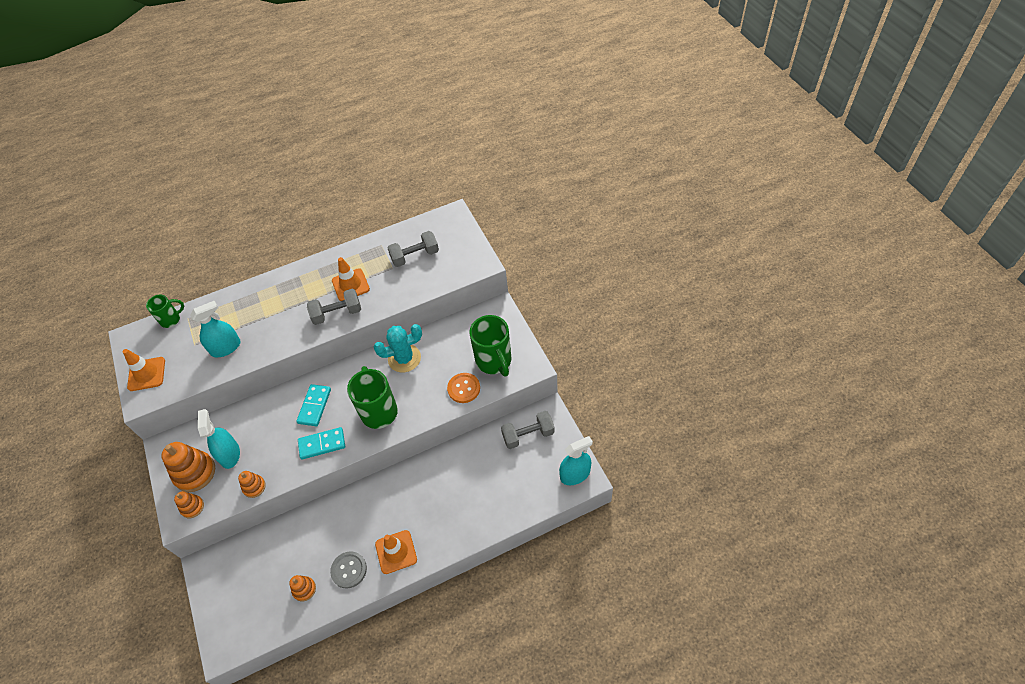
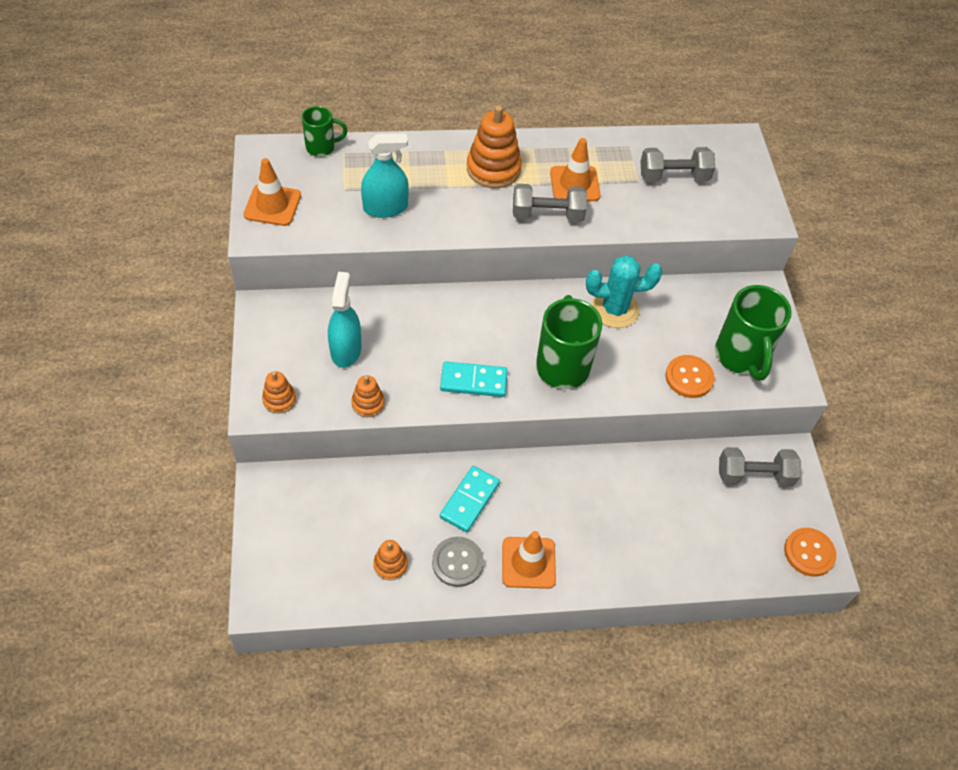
camera: 10 degrees right, 0 degrees up
(195, 473) = (293, 357): orange stacking toy -> orange stacking toy (493, 169)
(314, 406) = (475, 328): turquoise domino -> turquoise domino (469, 500)
(575, 474) = (809, 553): turquoise spray bottle -> orange button

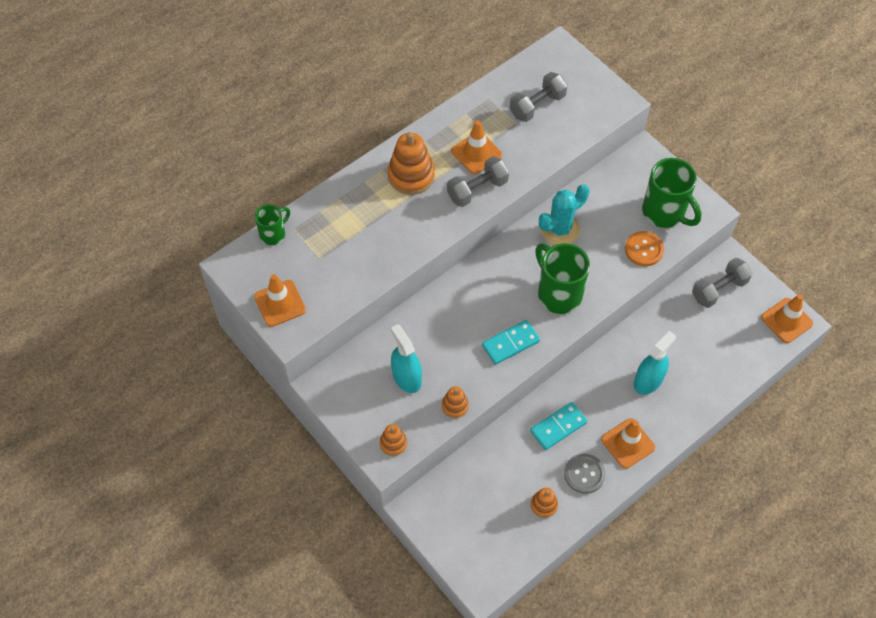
camera: 30 degrees left, 5 degrees up
(385, 208) = (362, 254): turquoise spray bottle -> turquoise spray bottle (648, 380)
(469, 500) = (558, 427): turquoise domino -> turquoise domino turned 60 degrees clockwise
(809, 553) = (786, 320): orange button -> orange traffic cone

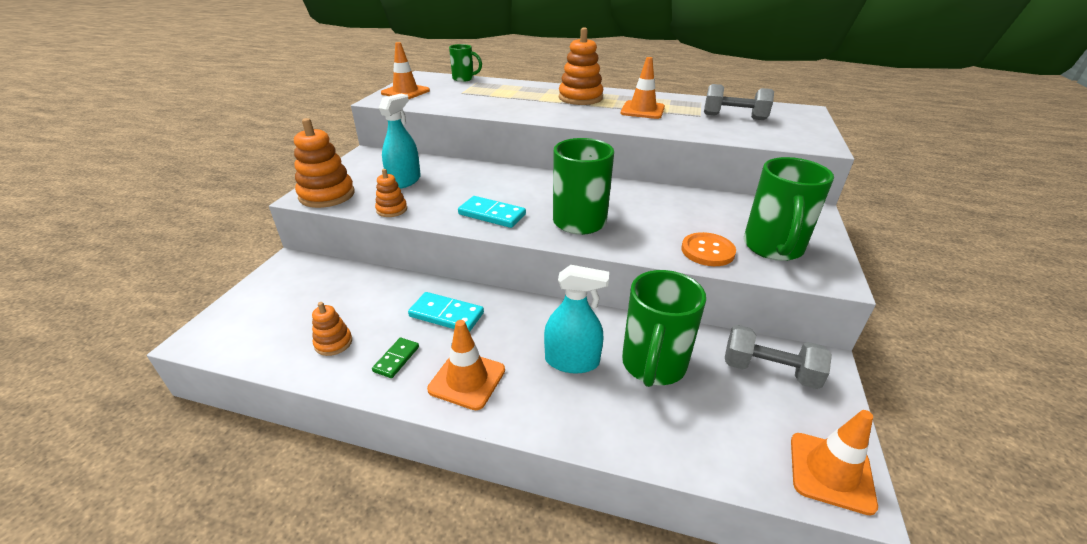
camera: 55 degrees right, 25 degrees down
(393, 443) = (327, 195): orange stacking toy -> orange stacking toy, size x1.85
(477, 189) = (609, 119): grey dumbbell -> none
(560, 229) = (651, 198): turquoise cactus -> none
(584, 474) = (396, 359): grey button -> green domino
(678, 342) = (653, 365): none -> green mug

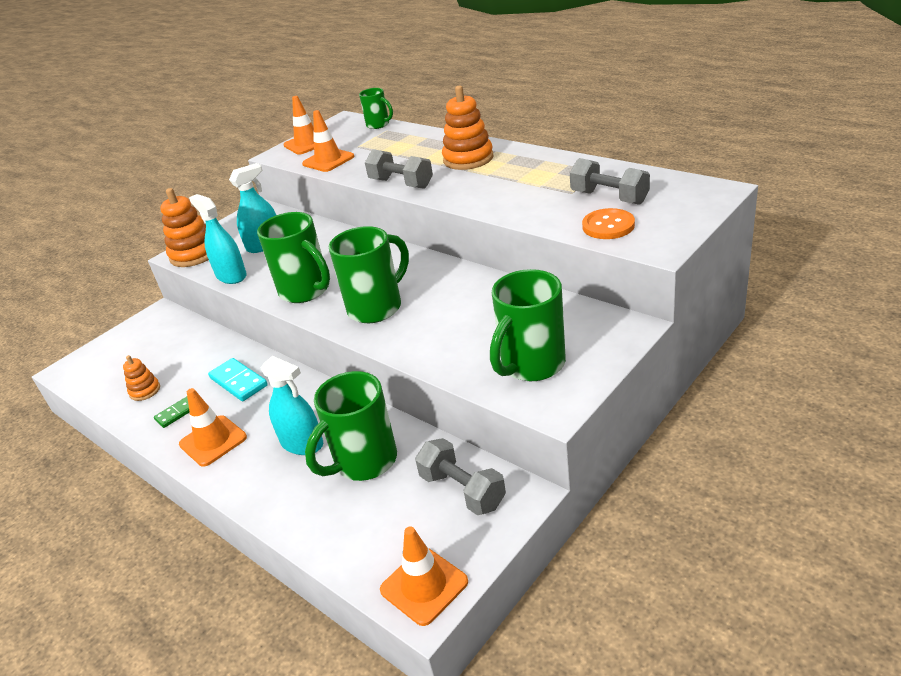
camera: 30 degrees right, 0 degrees up
(392, 210) = (231, 276): orange stacking toy -> turquoise spray bottle
(492, 214) = (306, 291): turquoise domino -> green mug
(540, 115) = (401, 183): none -> grey dumbbell
(642, 110) = (515, 181): orange traffic cone -> orange traffic cone (328, 160)
(707, 251) = (461, 358): orange button -> orange button (608, 226)

